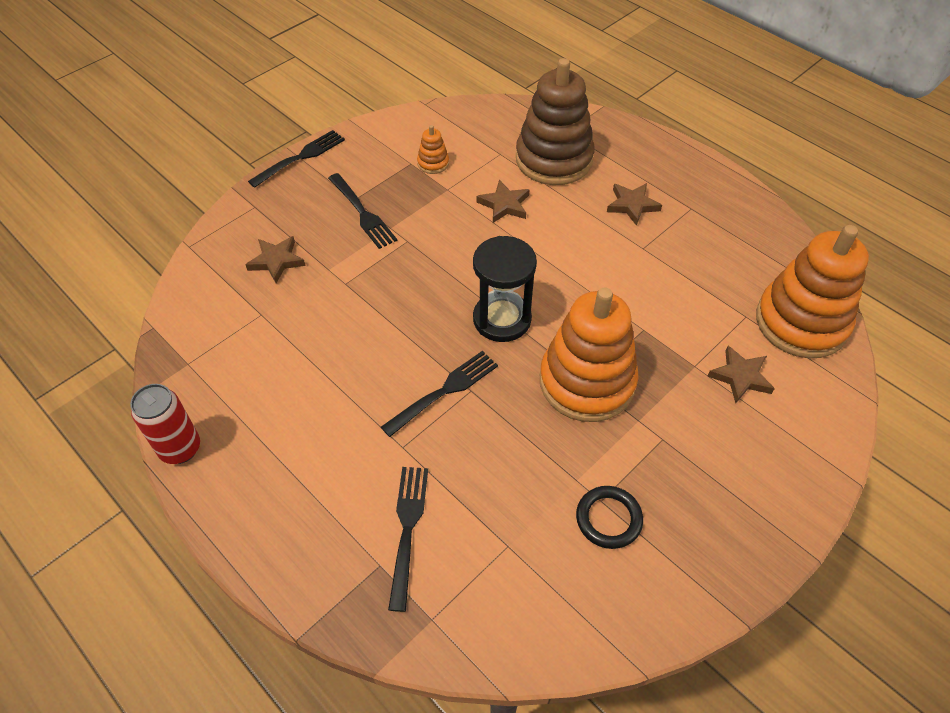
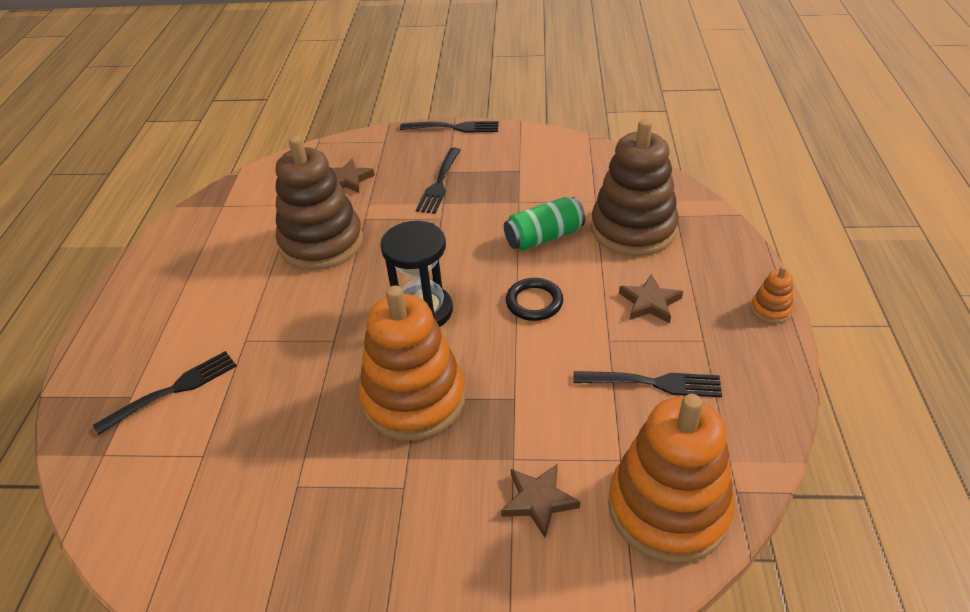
camera: 50 degrees right, 10 degrees down
(180, 448) = (152, 247): red can -> none
(340, 328) = (321, 243): none -> brown stacking toy
(433, 163) = (534, 179): orange stacking toy -> orange stacking toy (770, 310)
(443, 392) = (317, 327): black fork -> black fork (652, 383)
(504, 205) = (544, 237): brown star -> green can
(608, 519) = (281, 503): black ring -> black ring (534, 302)

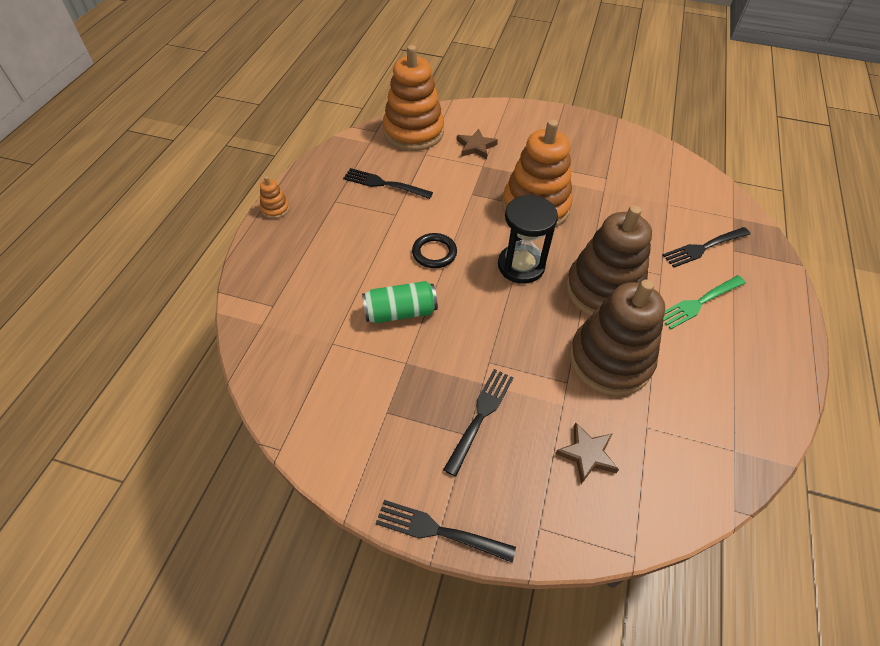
camera: 170 degrees left, 10 degrees up
(207, 317) = (699, 302): none -> green fork
(633, 229) = (320, 300): brown stacking toy -> brown stacking toy (603, 290)
(650, 303) = (351, 233): brown star -> none

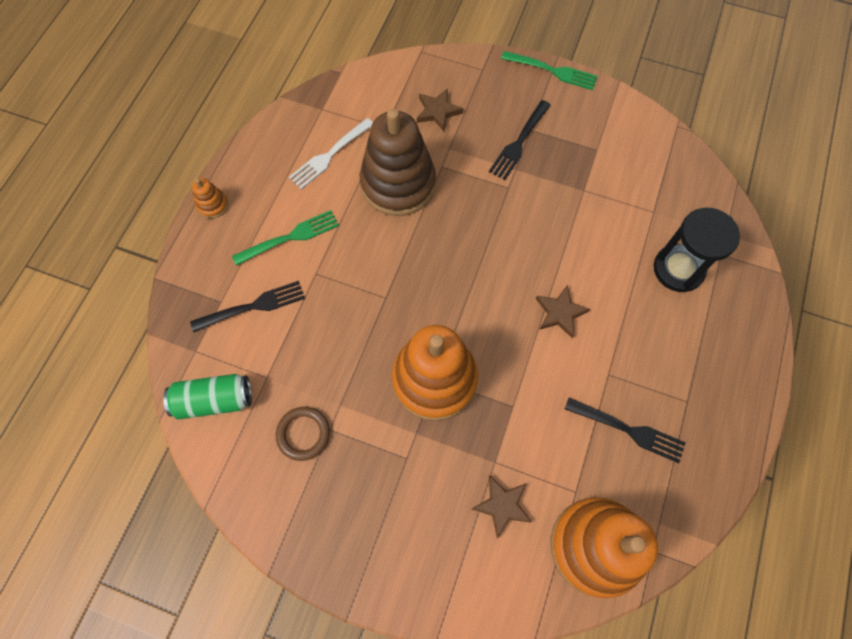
camera: 175 degrees left, 15 degrees up
(275, 209) = (759, 390): orange stacking toy -> orange stacking toy (212, 205)
(400, 312) = (592, 241): green can -> green can (214, 400)
(434, 253) = (560, 313): black ring -> brown star
(440, 531) = (552, 71): black fork -> green fork
(521, 266) = (465, 291): black hourglass -> black hourglass (678, 269)
(603, 290) = (383, 256): brown stacking toy -> none
(624, 175) = (303, 434): none -> brown ring
(697, 390) = (330, 154): none -> white fork

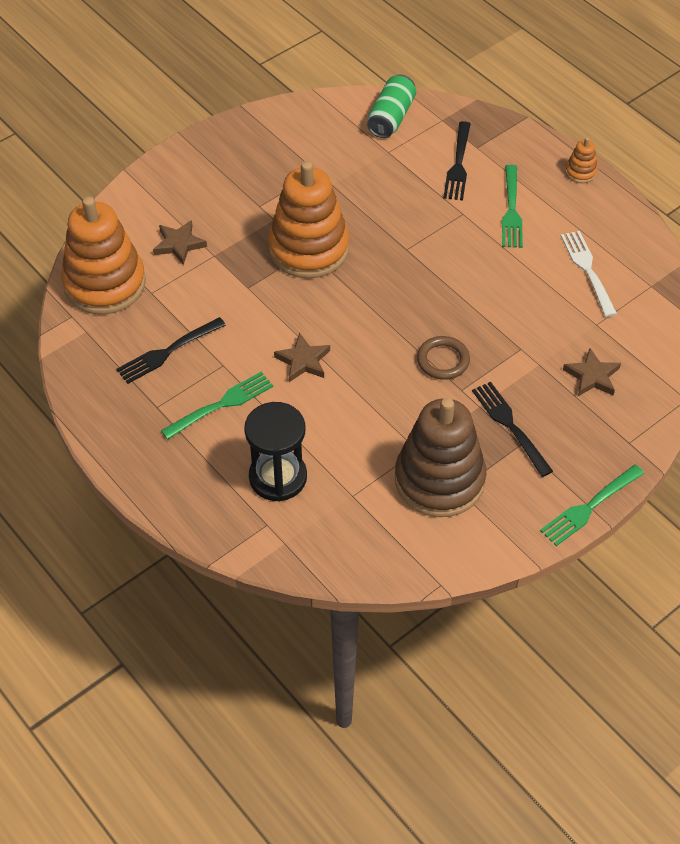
camera: 120 degrees right, 15 degrees down
(303, 434) = (325, 156): brown ring -> brown ring (443, 360)
(398, 184) = (521, 307): brown stacking toy -> brown stacking toy (439, 480)
(648, 351) = (221, 405): none -> green fork

